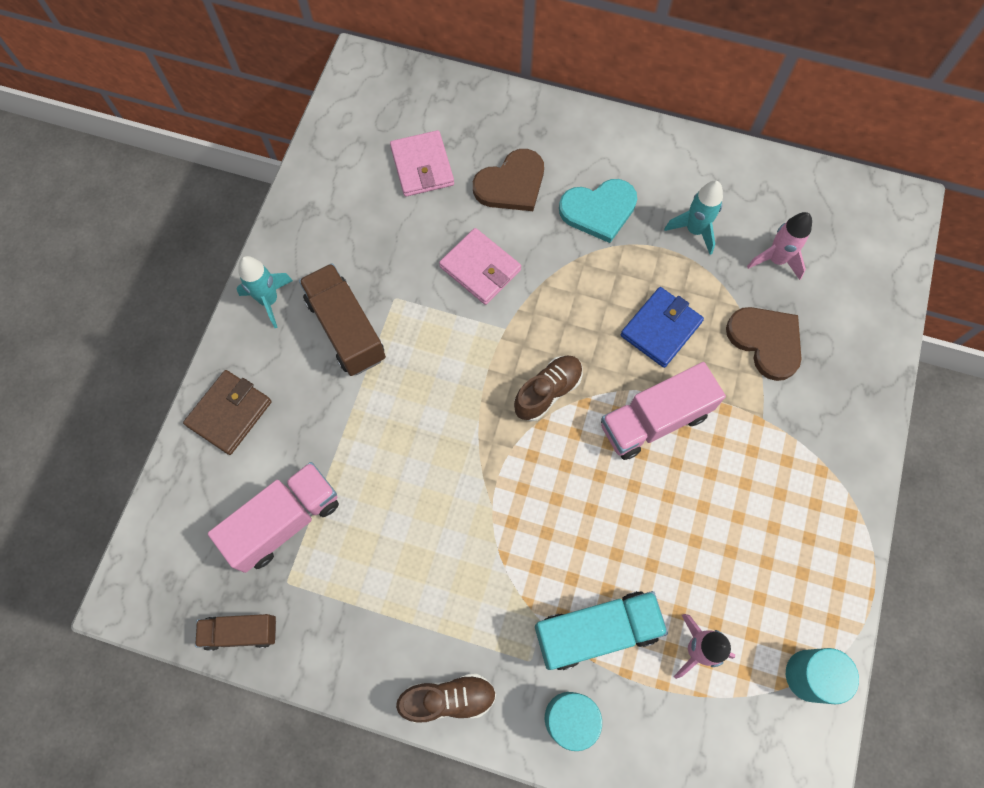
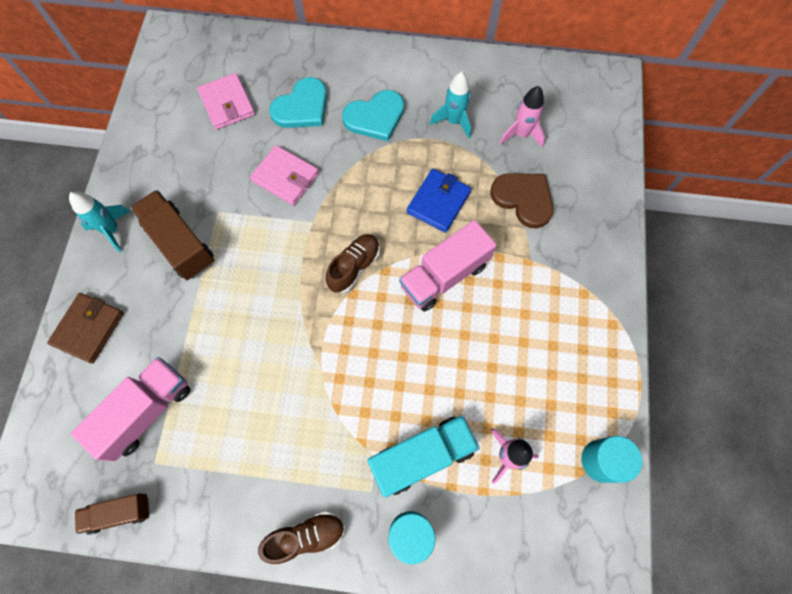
camera: 10 degrees left, 0 degrees up
(511, 184) = (302, 107): brown heart -> turquoise heart

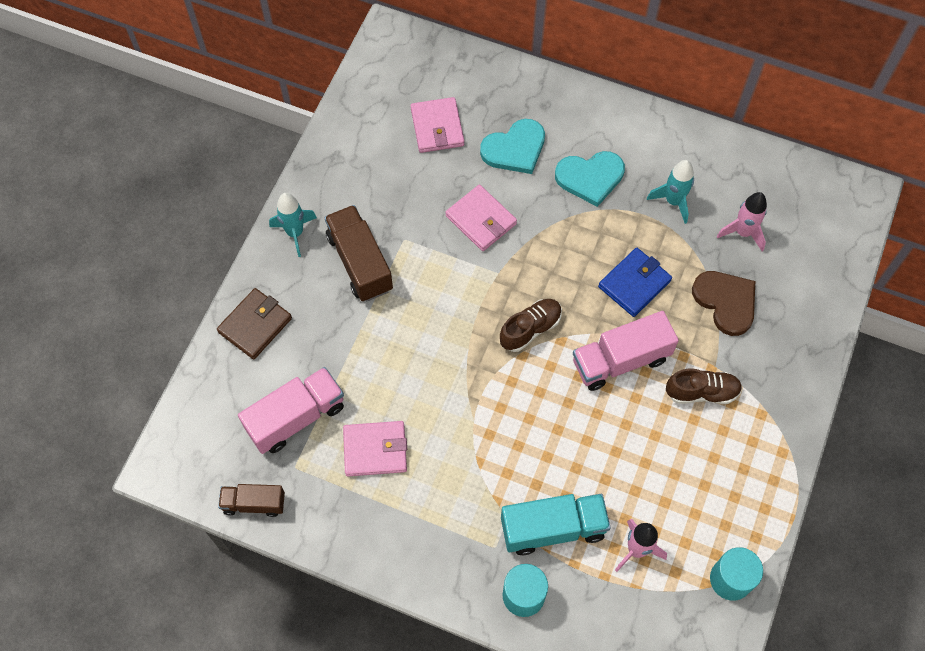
camera: 15 degrees right, 5 degrees down
(232, 423) = (375, 450): none -> pink wallet
(306, 536) = (423, 571): brown shoe -> brown shoe (702, 392)

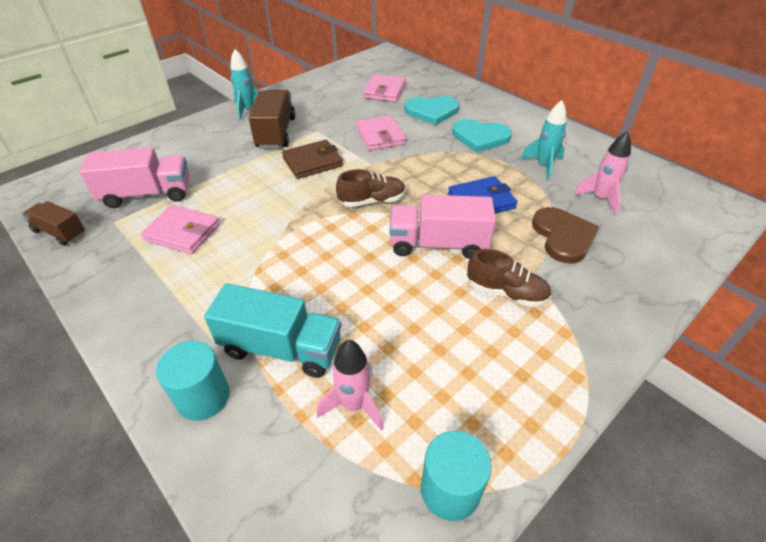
camera: 25 degrees right, 20 degrees down
(255, 325) = (176, 141): brown wallet -> brown wallet (312, 162)

